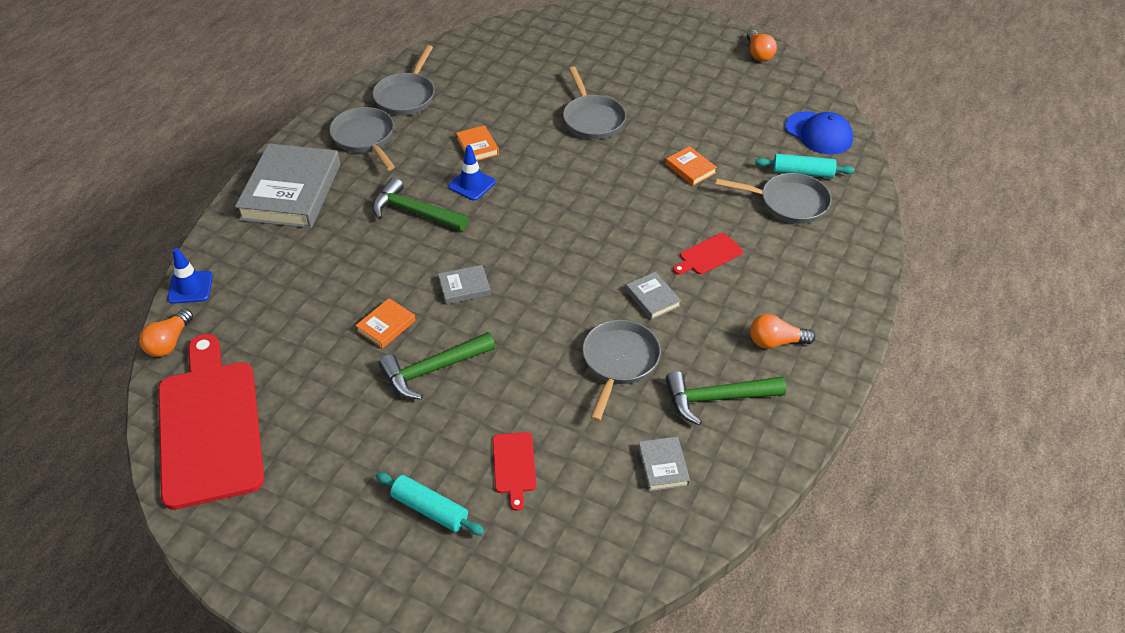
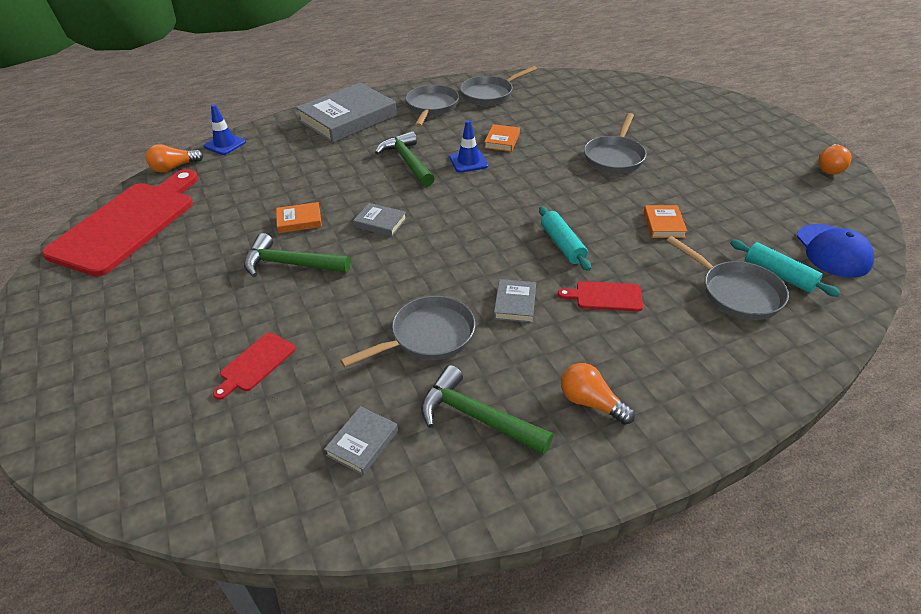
camera: 40 degrees right, 5 degrees down
(430, 509) = (165, 356): turquoise rolling pin -> turquoise rolling pin (562, 245)

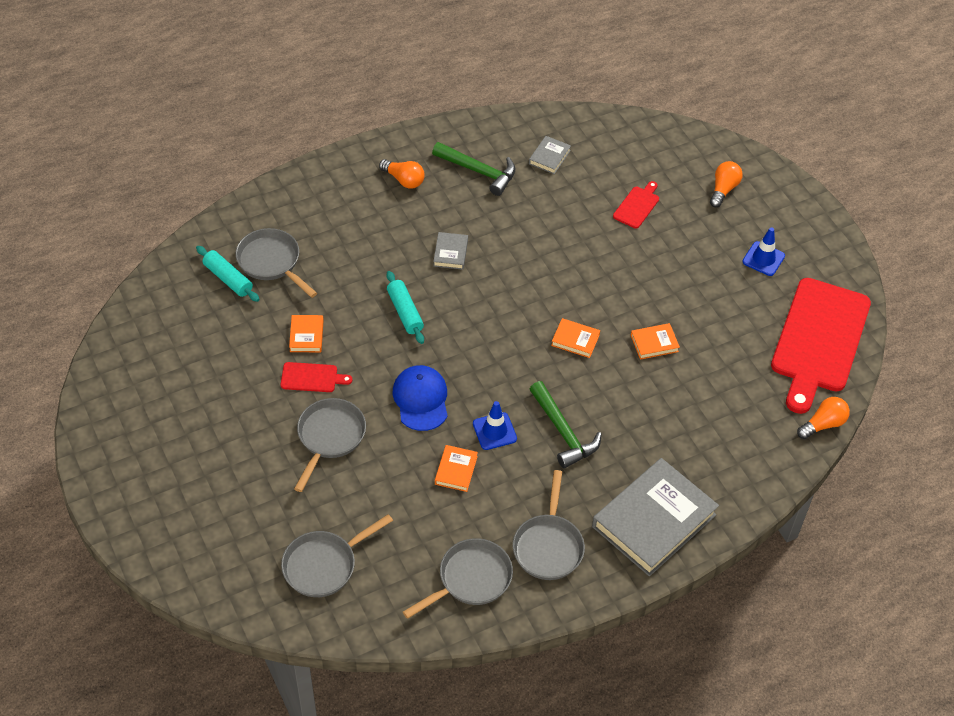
camera: 175 degrees right, 10 degrees up
(225, 144) = (787, 467): blue traffic cone -> blue traffic cone (763, 259)
(291, 264) = (644, 292): green hammer -> none
(380, 223) = (575, 340): grey book -> orange book
(427, 336) = (517, 226): grey pan -> grey pan (324, 565)
(605, 296) = (378, 259): red cutting board -> red cutting board (312, 378)
(830, 167) = (100, 417): orange light bulb -> orange light bulb (723, 189)
(833, 251) = (168, 303): blue cap -> blue cap (421, 399)

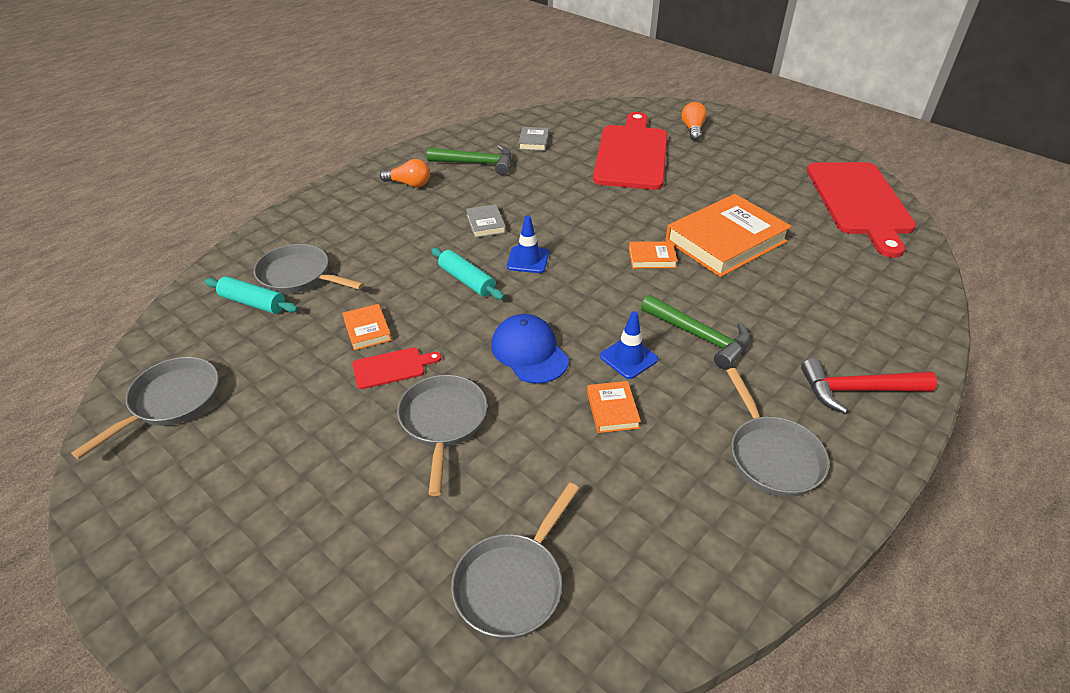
camera: 20 degrees left, 10 degrees down
(470, 579) = (712, 529): grey pan -> grey pan (171, 402)
(637, 206) = (631, 154): red cutting board -> red cutting board, size x2.41
(653, 520) = (857, 390): grey book -> red hammer
(654, 343) = (725, 241): orange book -> orange book, size x2.29
(763, 259) = (763, 162): blue traffic cone -> blue traffic cone (528, 260)
(823, 424) = (926, 259): orange light bulb -> none

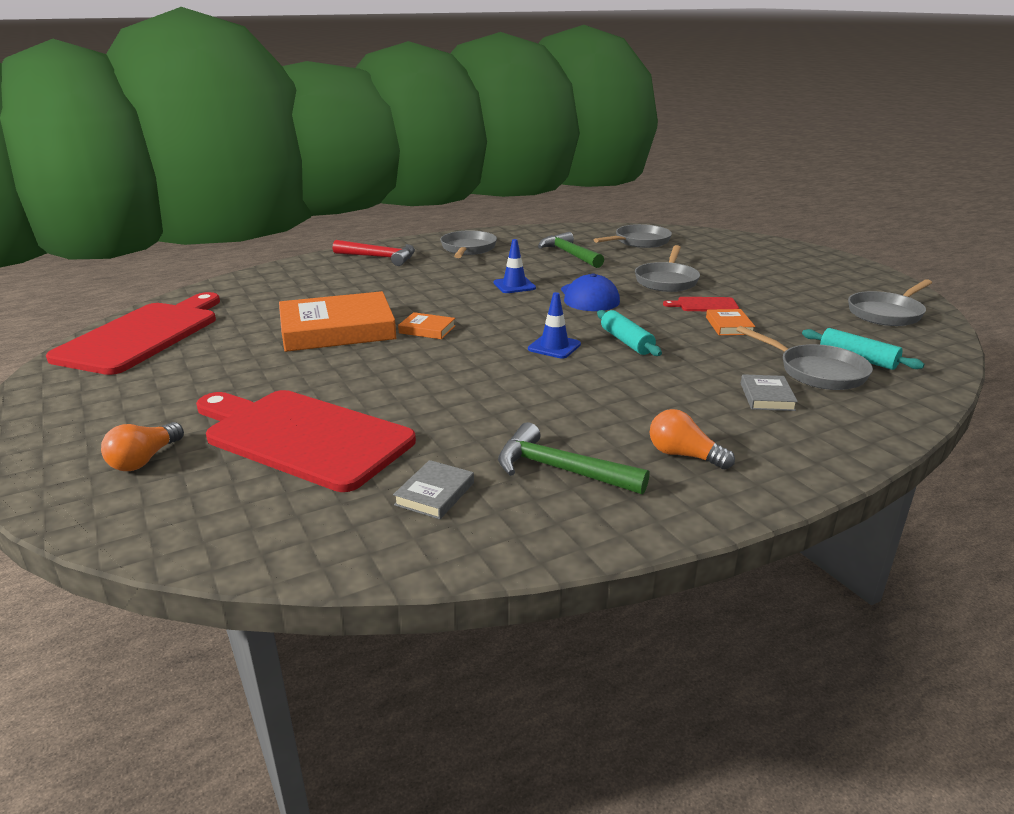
camera: 160 degrees left, 15 degrees down
(486, 224) = (585, 385): grey book -> grey book (767, 397)
(612, 410) = (547, 271): orange book -> none
(631, 154) = (302, 436): red cutting board -> red cutting board turned 90 degrees clockwise
(699, 337) = (449, 286): green hammer -> green hammer (569, 254)

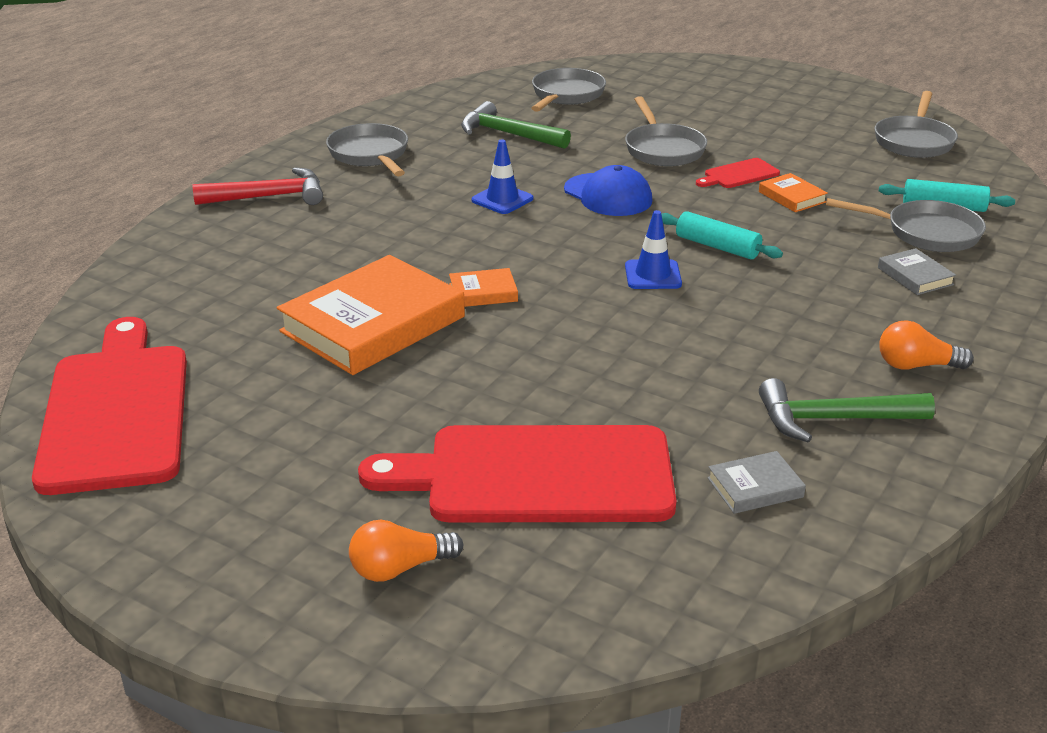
camera: 30 degrees left, 5 degrees up
(144, 460) = (400, 568): orange light bulb -> orange light bulb turned 75 degrees clockwise
(435, 494) = (755, 487): grey book -> grey book turned 75 degrees clockwise

